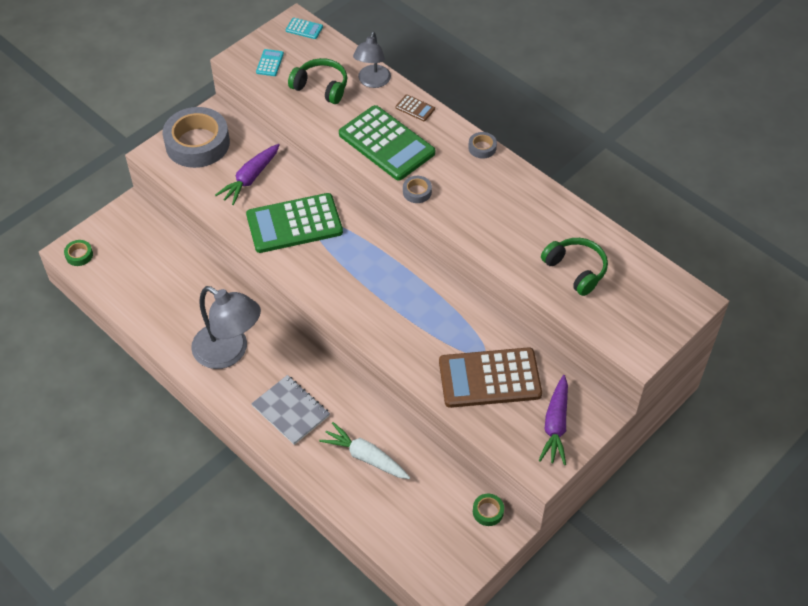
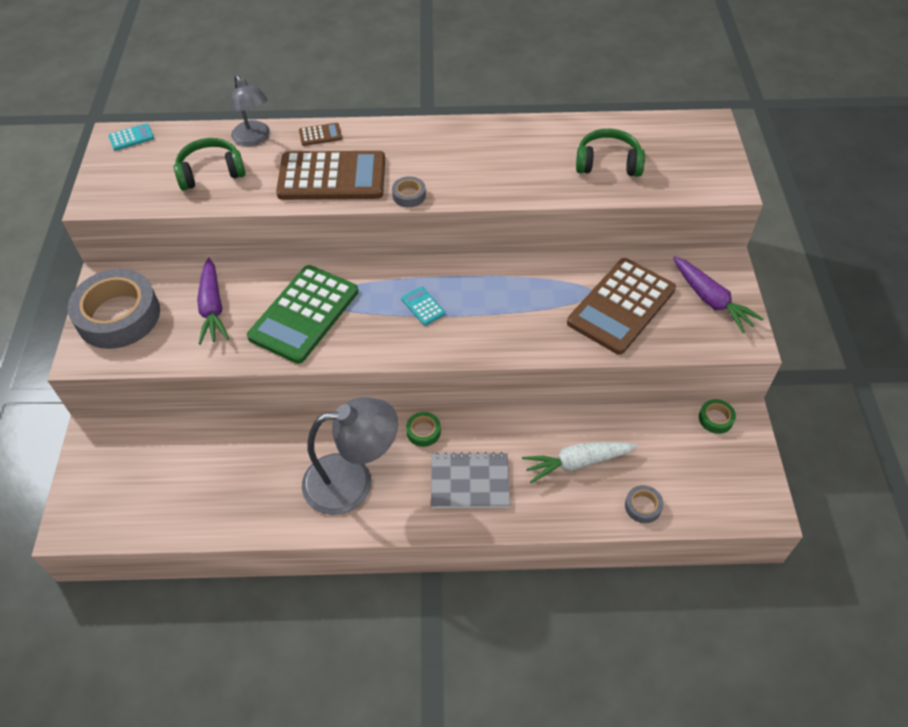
camera: 45 degrees left, 0 degrees up
(79, 255) = (86, 522): green tape -> green tape (423, 431)
(270, 63) = (132, 185): turquoise calculator -> turquoise calculator (423, 306)
(386, 143) = (332, 177): green calculator -> brown calculator
(482, 148) = (416, 127): grey tape -> grey tape (643, 506)

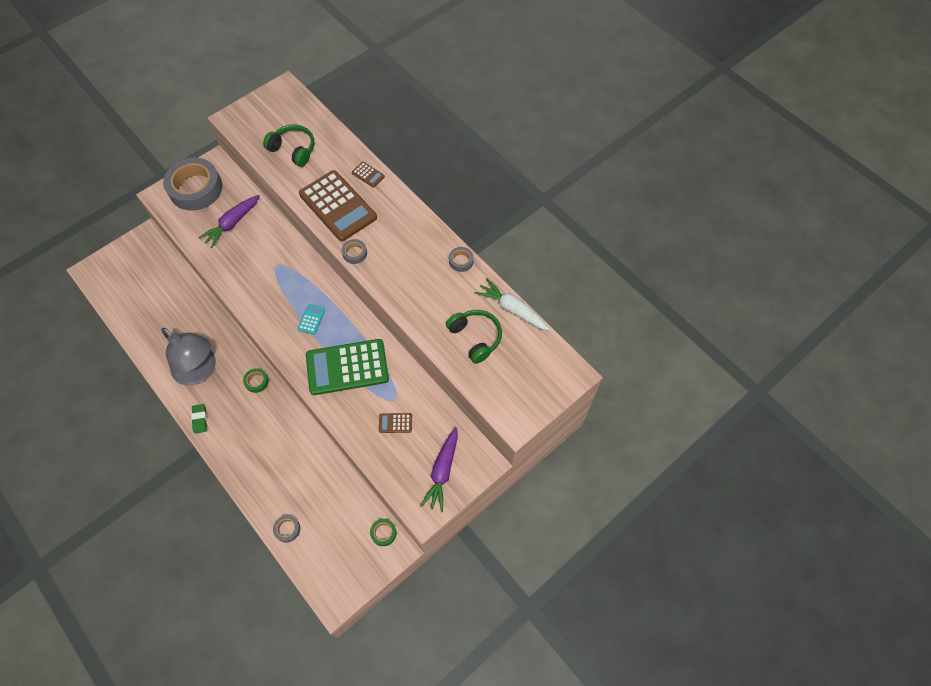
camera: 50 degrees right, 10 degrees up
(131, 137) = (290, 94): turquoise calculator -> none
(254, 139) = (337, 147): grey lamp -> none
(304, 314) = (260, 268): green calculator -> green calculator (347, 367)
(419, 518) = (200, 419): none -> green eraser
(470, 481) = (240, 428): grey notebook -> none
(507, 127) = (461, 261): none -> grey tape
(577, 463) = (293, 474): white carrot -> white carrot (512, 309)
(621, 306) = (395, 423): brown calculator -> brown calculator, size x0.41

